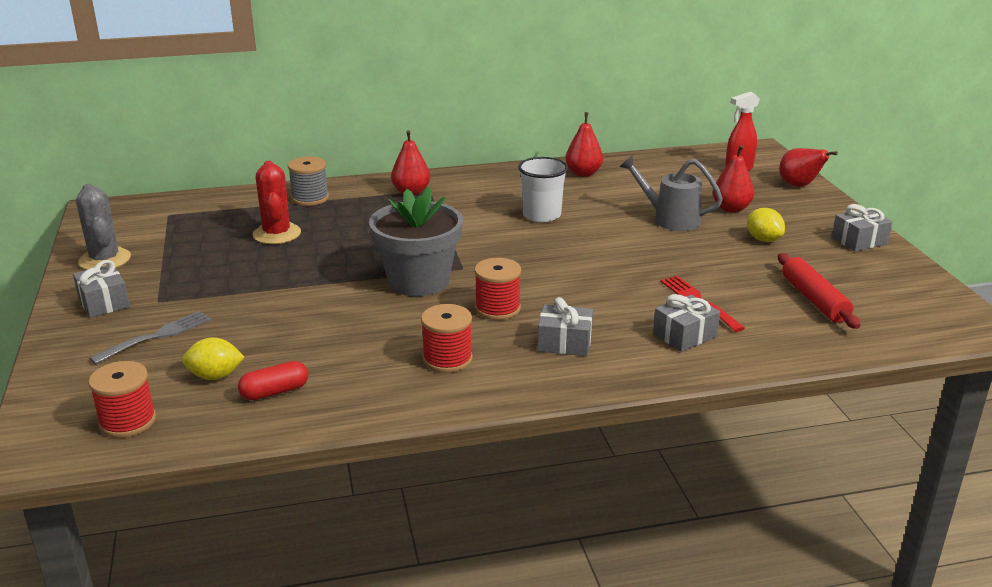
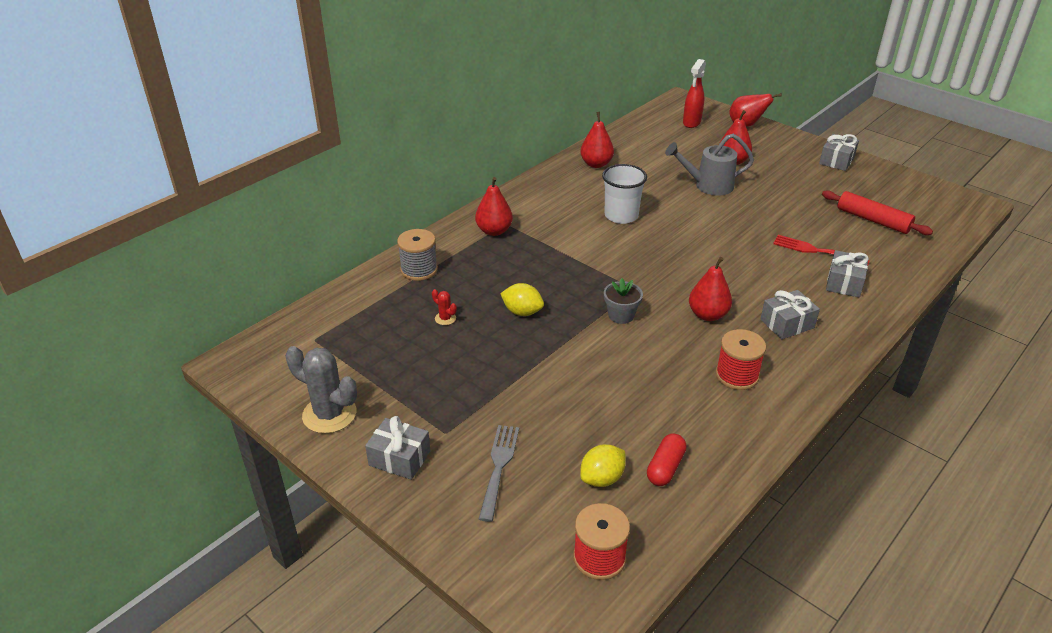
camera: 35 degrees left, 10 degrees up
(277, 234) = (445, 318): red cactus -> red cactus, size x0.45
(418, 281) = (621, 315): grey flower pot -> grey flower pot, size x0.47
(497, 309) = (707, 315): red spool -> red pear
(763, 239) = (785, 181): yellow lemon -> yellow lemon (522, 312)

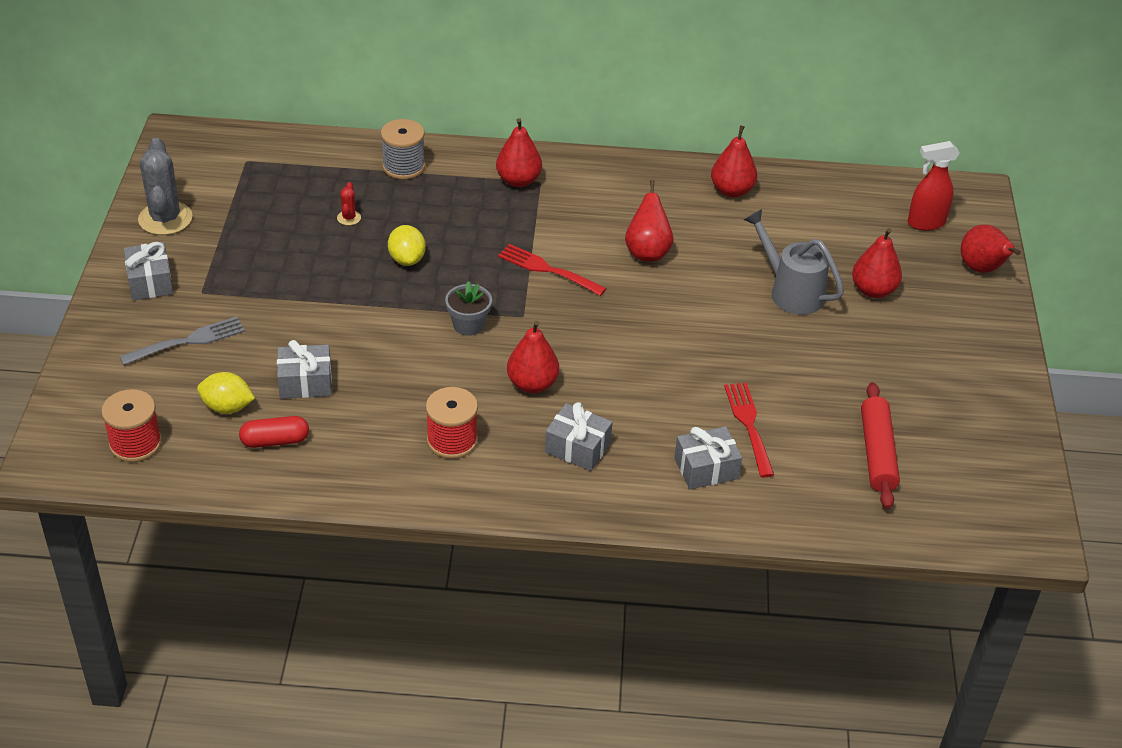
camera: 50 degrees right, 5 degrees up
(598, 259) = (547, 269): none -> red fork
(621, 216) = (647, 252): white cup -> red pear
(836, 160) = (991, 377): grey gift -> grey gift (305, 382)

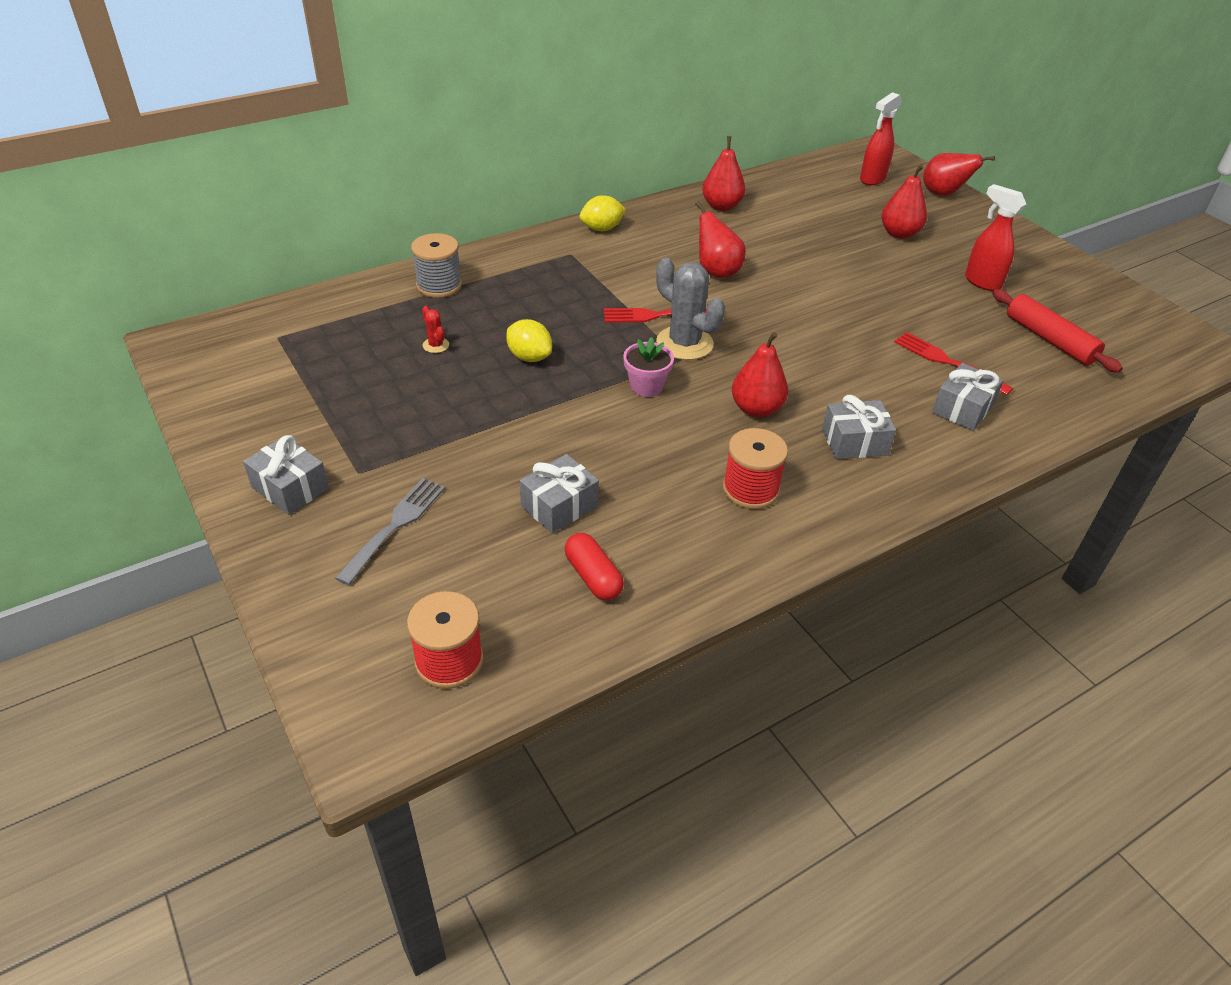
camera: 35 degrees left, 0 degrees up
(165, 219) = (244, 421): grey cactus -> grey cactus (684, 343)
(227, 407) = (508, 570): yellow lemon -> yellow lemon (602, 229)
(275, 441) = (593, 577): red capsule -> red capsule turned 75 degrees counterclockwise
(468, 325) = (646, 386): grey flower pot -> pink flower pot
(518, 180) = (552, 259): red pear -> none
(790, 291) = (849, 257): grey watering can -> none
(889, 372) = (982, 282): none -> red spray bottle

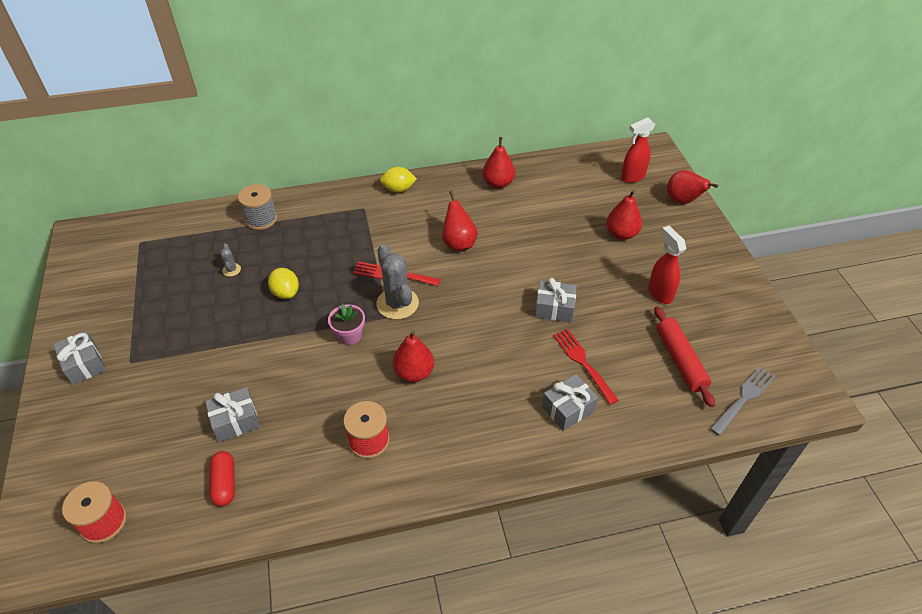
camera: 20 degrees right, 5 degrees up
(395, 526) = (128, 410): grey fork -> grey fork (744, 398)
(436, 345) = (231, 270): red cactus -> grey cactus
(854, 442) = (467, 419): grey gift -> grey gift (554, 308)

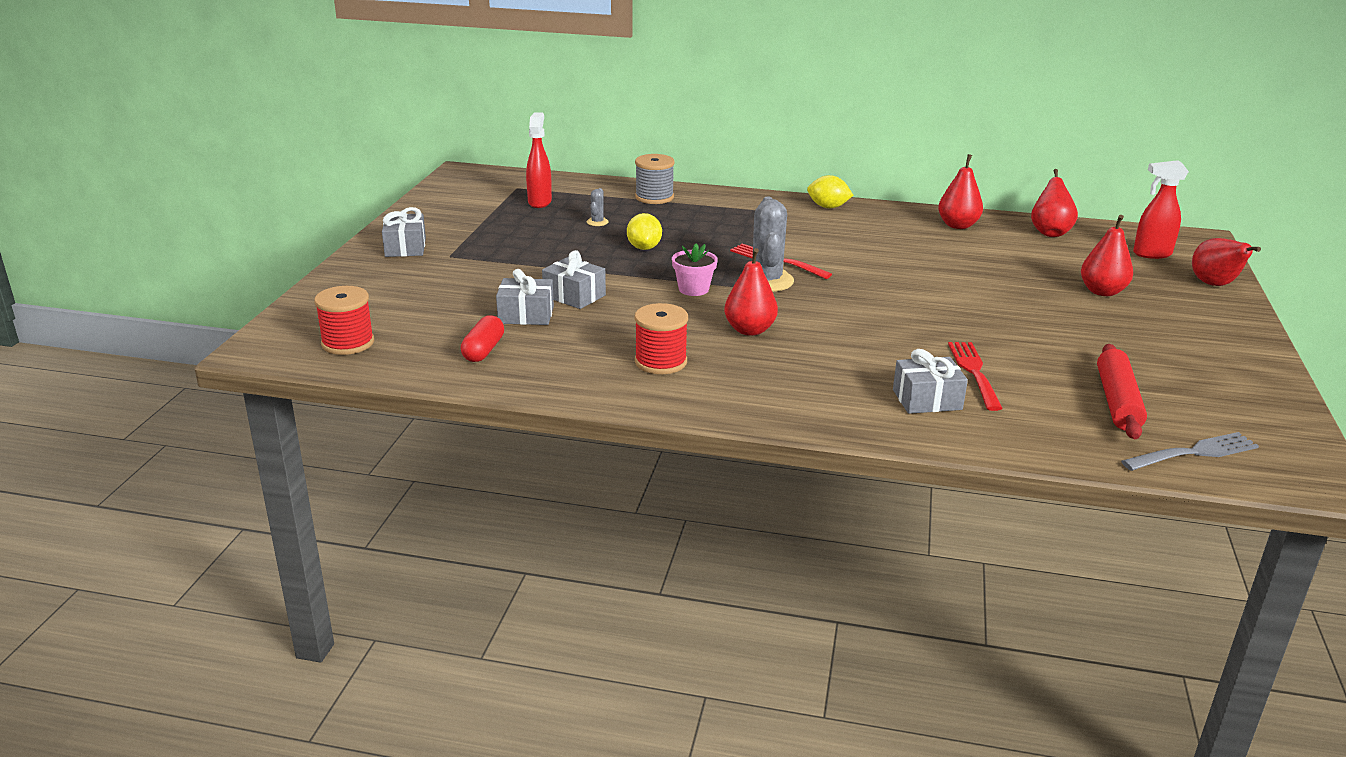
camera: 25 degrees right, 20 degrees down
(458, 243) = (874, 256): red pear -> red pear (1050, 232)
(554, 308) = (965, 325): grey gift -> grey gift (574, 296)
(659, 293) = (1125, 346): red spray bottle -> red spray bottle (540, 202)

